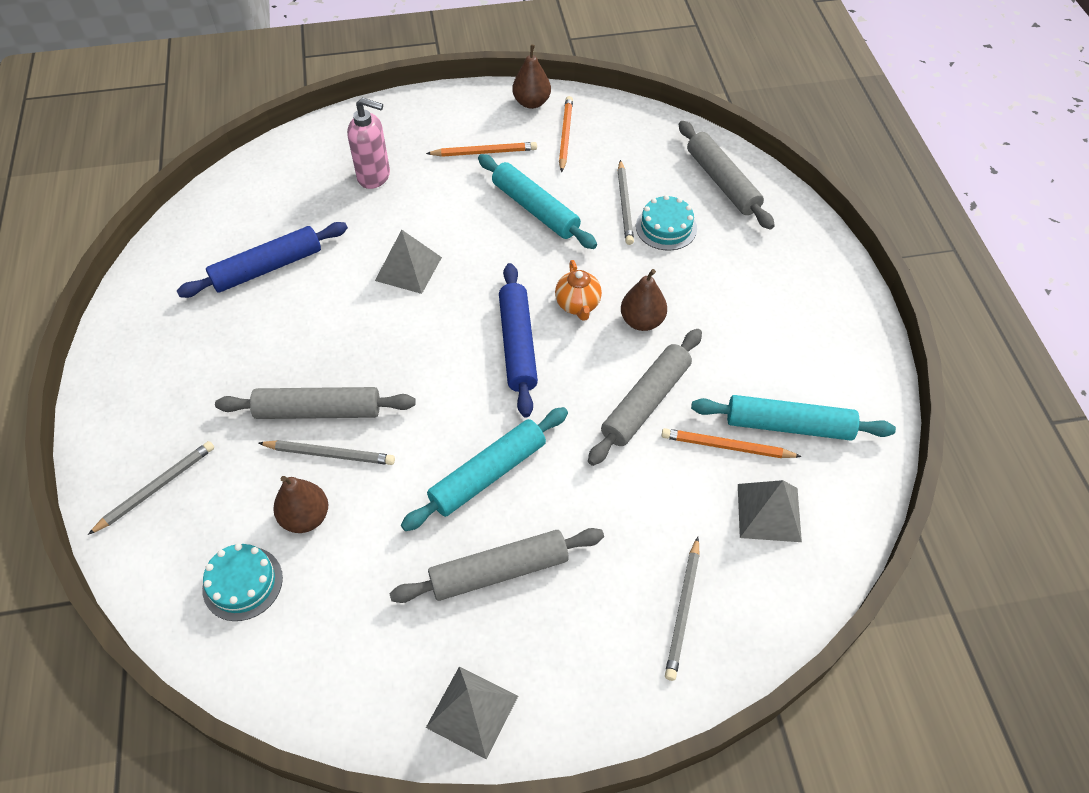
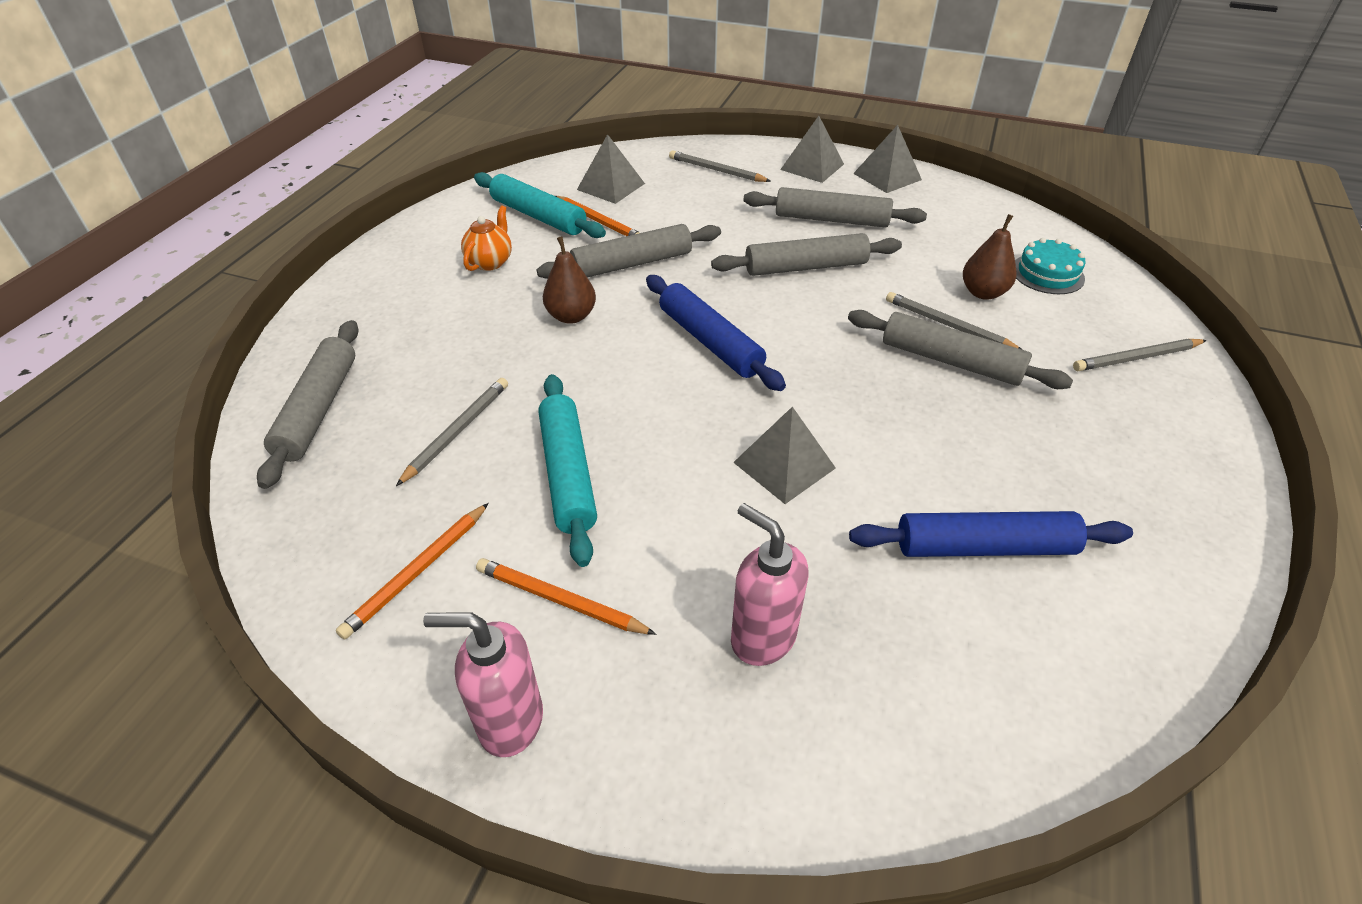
camera: 150 degrees left, 10 degrees down
(468, 106) = (509, 721): none -> pink soap dispenser
(488, 474) = (806, 267): turquoise rolling pin -> grey rolling pin
(518, 345) = (710, 342): blue rolling pin -> blue rolling pin turned 60 degrees counterclockwise
(531, 102) = (399, 670): brown pear -> none
(576, 685) = (812, 167): none -> grey pyramid
(578, 305) = (619, 352): orange teapot -> orange teapot (490, 262)
(666, 227) = (444, 387): turquoise cake -> none
(683, 610) = (716, 170): grey pencil -> grey pencil turned 105 degrees counterclockwise

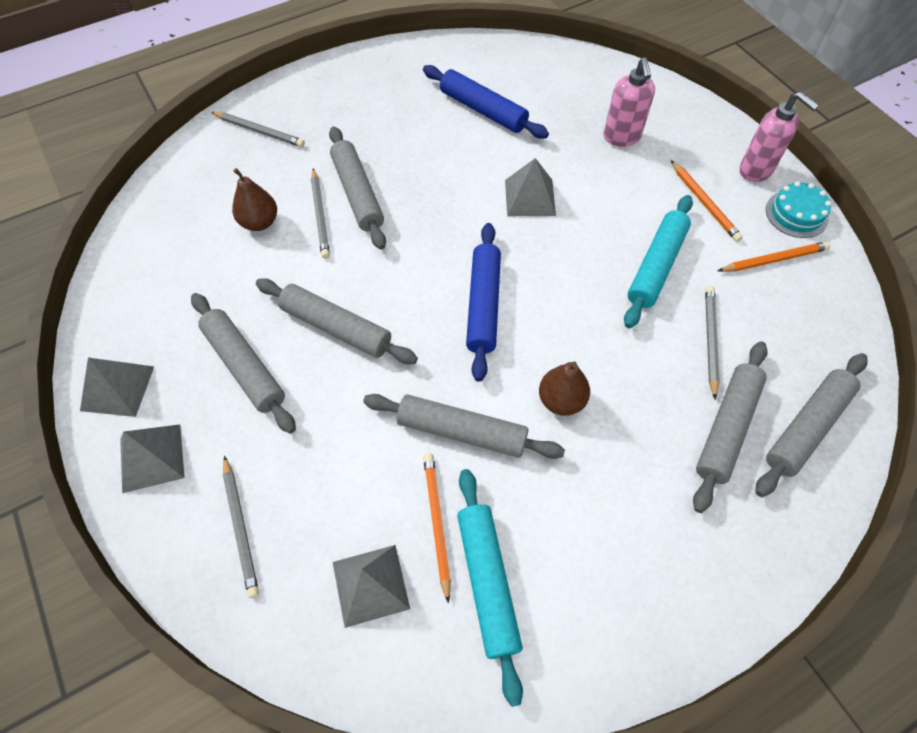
camera: 140 degrees left, 15 degrees up
(403, 370) = (727, 428): none -> grey rolling pin
(457, 432) = (710, 340): grey pencil -> grey pencil turned 120 degrees clockwise
(490, 262) = (584, 530): orange teapot -> none
(1047, 274) = (196, 208): turquoise cake -> turquoise cake (796, 214)

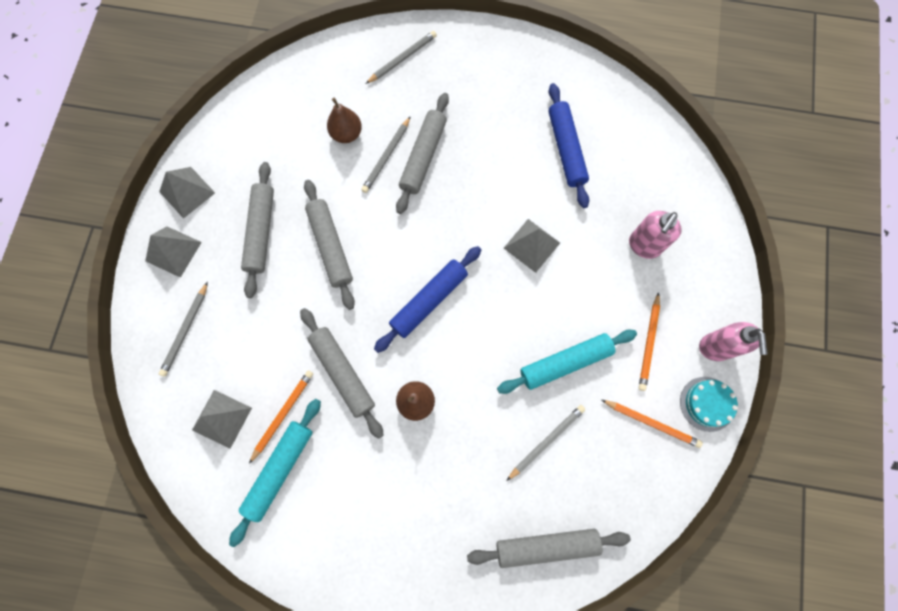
camera: 40 degrees right, 15 degrees up
(259, 131) = (402, 59): grey pencil -> grey pencil turned 105 degrees counterclockwise
(727, 428) = (496, 503): grey rolling pin -> none

